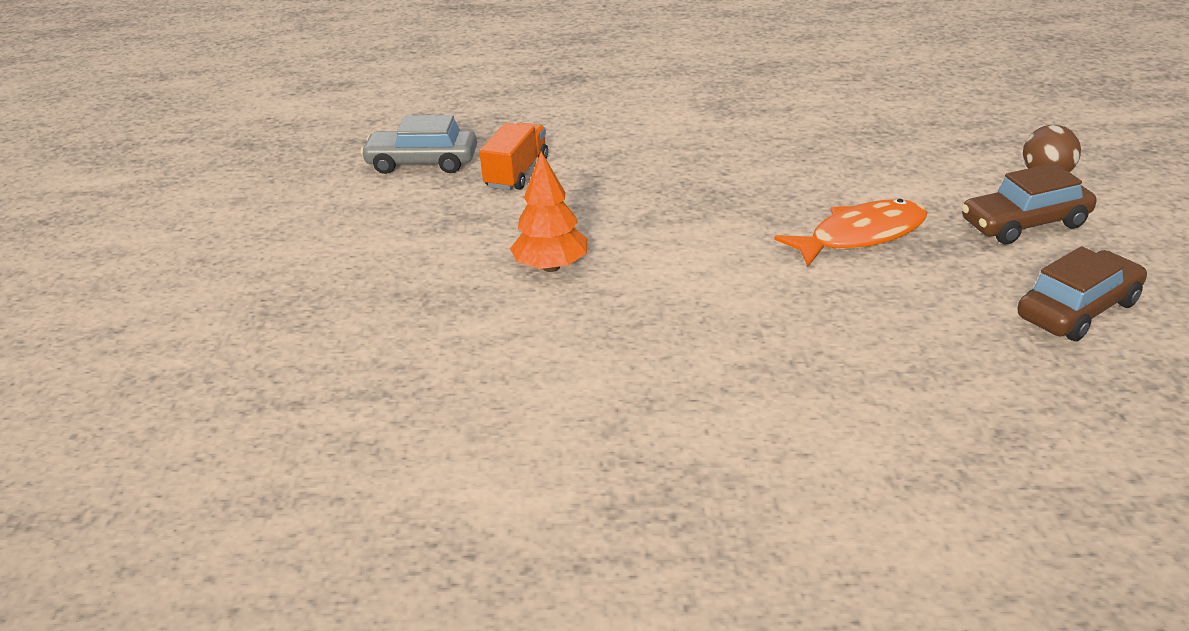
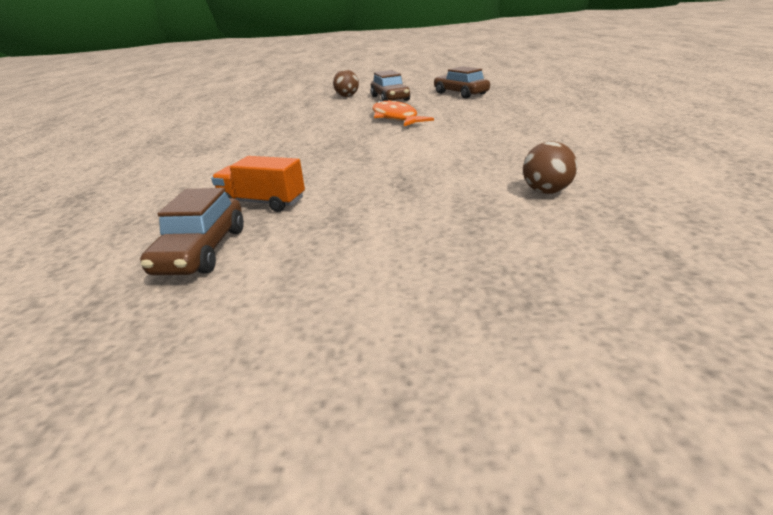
camera: 90 degrees left, 5 degrees down
(422, 163) = (202, 251): grey car -> brown car
(474, 351) = (546, 191): none -> brown ball
(551, 267) = (426, 178): orange tree -> none

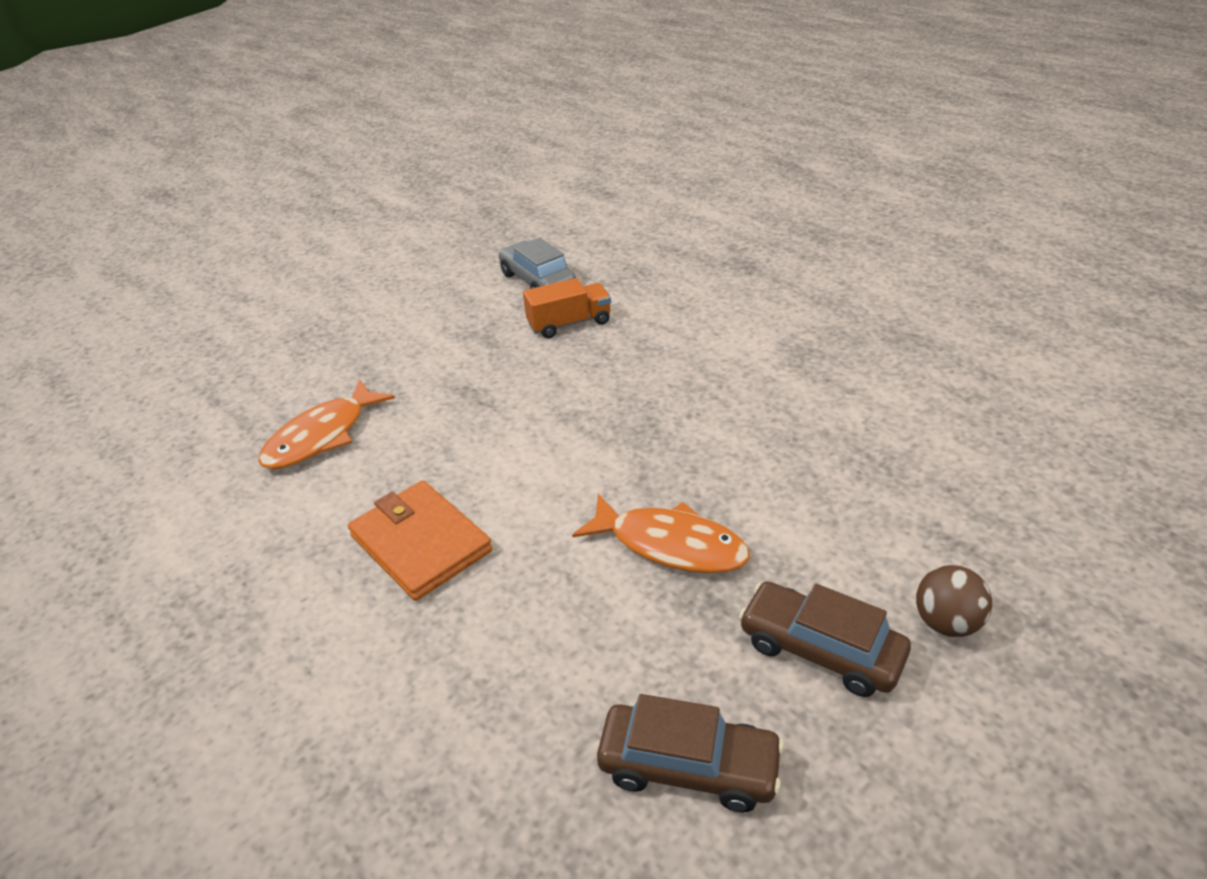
camera: 140 degrees right, 10 degrees up
(202, 251) = (537, 281): brown car -> grey car
(508, 137) = (420, 543): none -> orange wallet
(546, 191) = (322, 436): brown ball -> orange fish

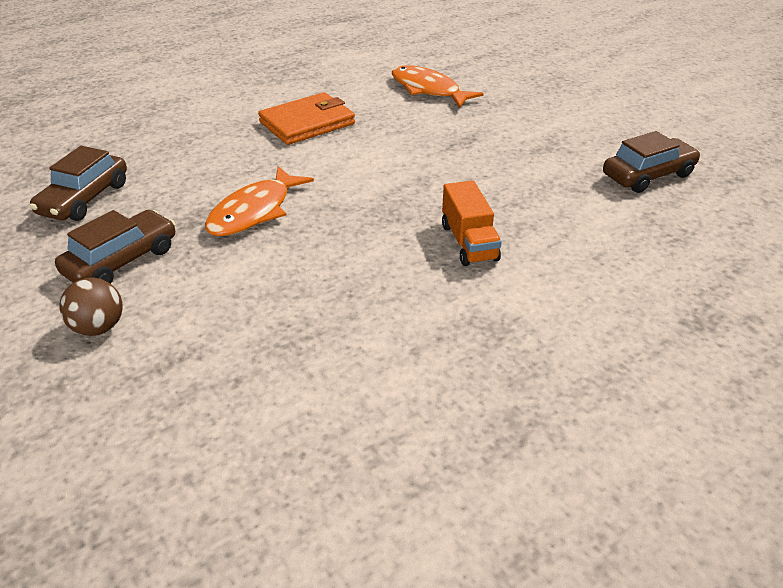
camera: 95 degrees right, 0 degrees up
(537, 281) = (648, 175): grey car -> brown car
(569, 323) = (565, 188): orange truck -> orange truck (469, 242)

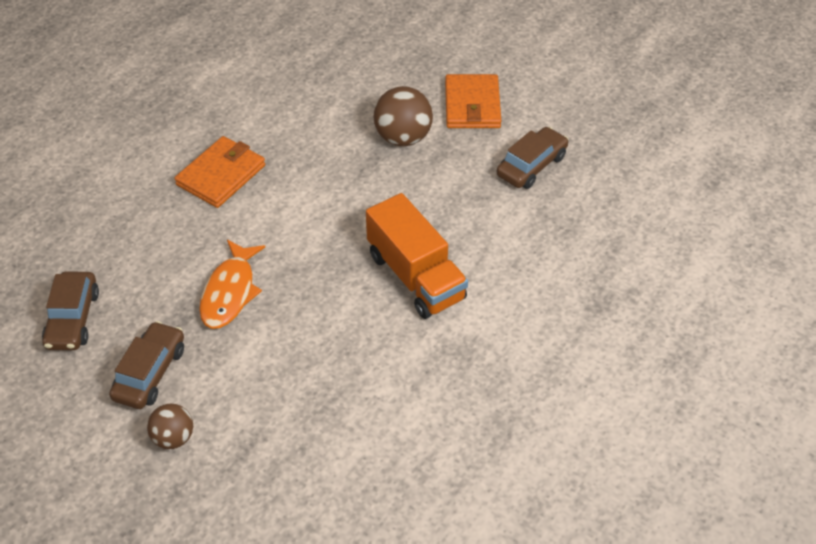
camera: 20 degrees left, 10 degrees up
(428, 90) = (312, 102): orange fish -> none
(469, 242) = (416, 276): orange truck -> orange truck, size x1.66
(508, 129) = (403, 138): none -> brown ball
(595, 118) = (472, 105): none -> orange wallet

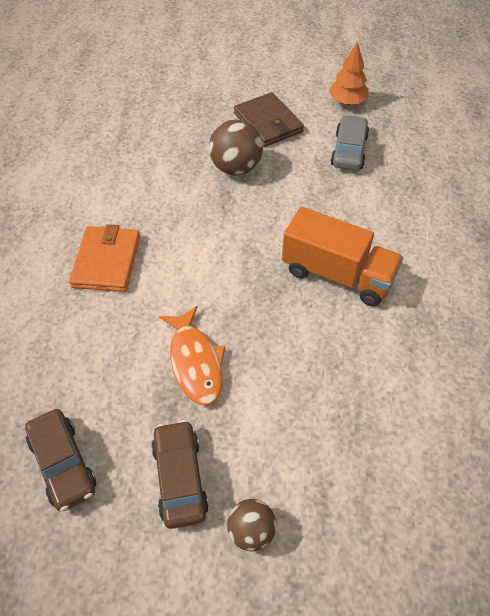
camera: 30 degrees left, 5 degrees up
(472, 105) = (268, 123): orange wallet -> brown wallet
(531, 166) = (349, 150): brown car -> grey car
(575, 115) = (347, 102): none -> orange tree

